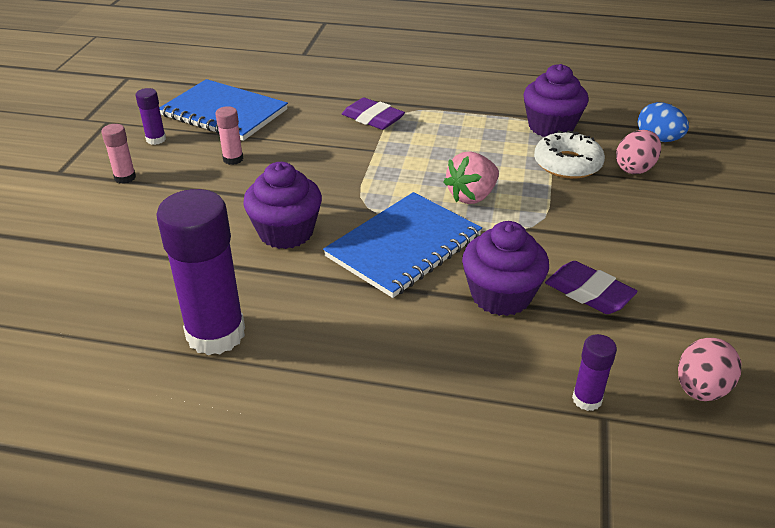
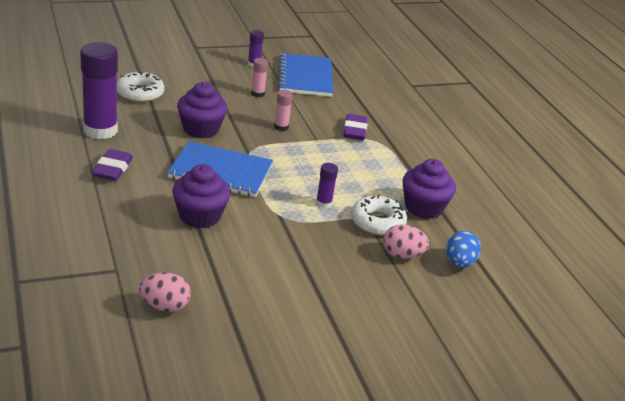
camera: 55 degrees right, 5 degrees down
(125, 177) = (208, 67): pink glue stick -> pink glue stick (281, 127)
(140, 261) = (140, 93): none -> white donut
(472, 196) = (297, 187): pink strawberry -> none
(587, 399) = (127, 261): purple glue stick -> purple glue stick (324, 203)
(588, 293) = (228, 250): purple eraser -> purple eraser (113, 169)

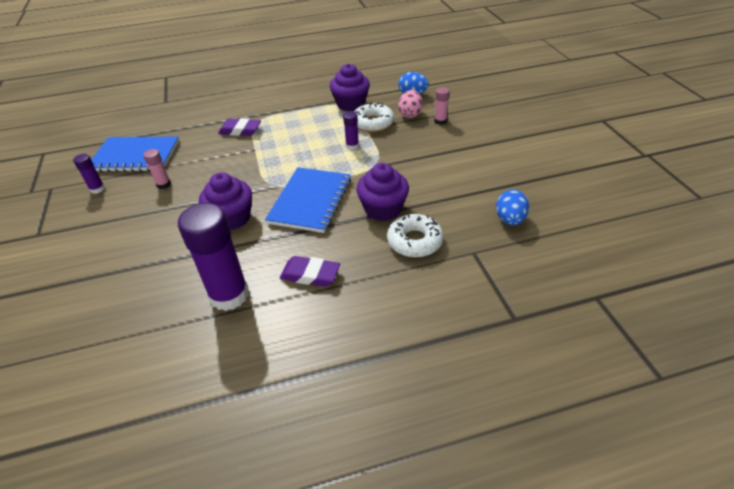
camera: 80 degrees left, 10 degrees up
(140, 93) = (145, 271): white donut -> white donut (414, 241)
(165, 306) = (509, 219): pink egg -> blue egg
(281, 127) = (231, 169): pink glue stick -> pink glue stick (440, 121)

